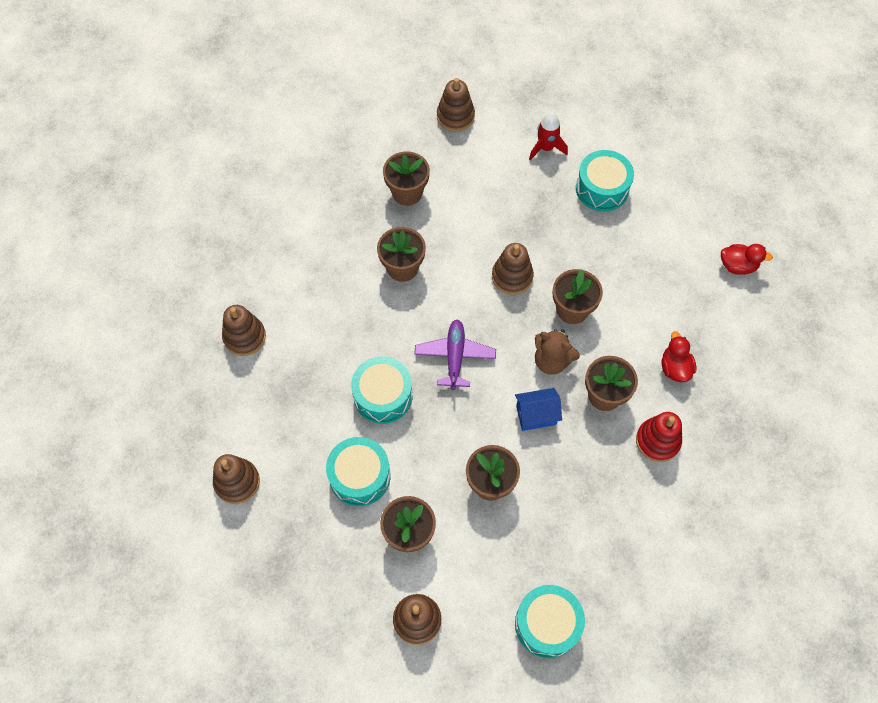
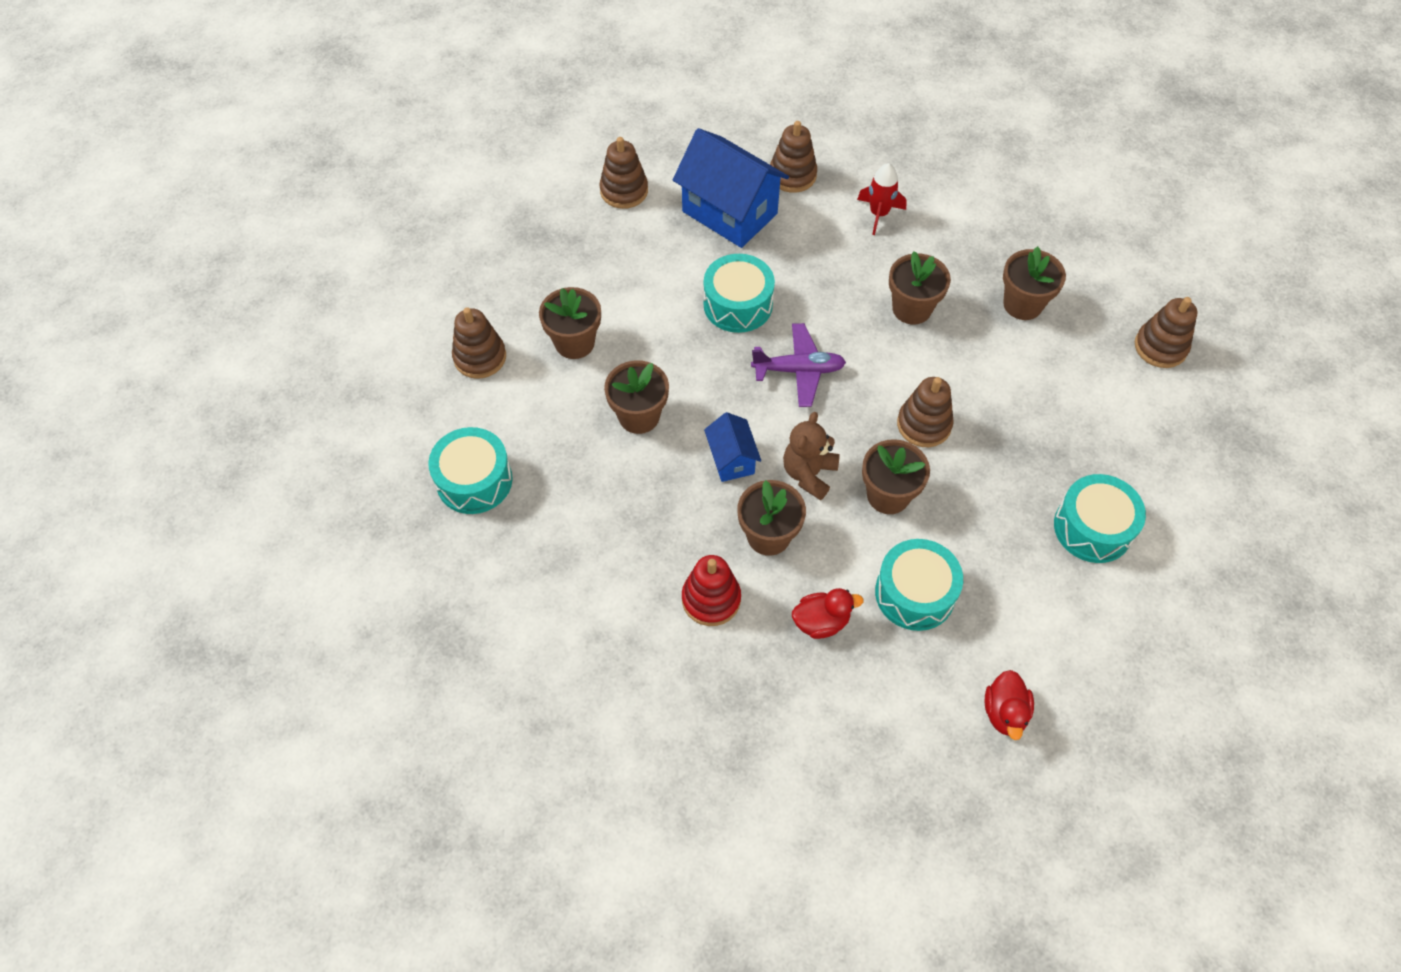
camera: 85 degrees right, 5 degrees down
(279, 392) = (729, 212): none -> blue house
(360, 476) = (638, 292): turquoise drum -> turquoise drum (915, 593)
(546, 148) = (1142, 456): red rocket -> red rocket (879, 214)

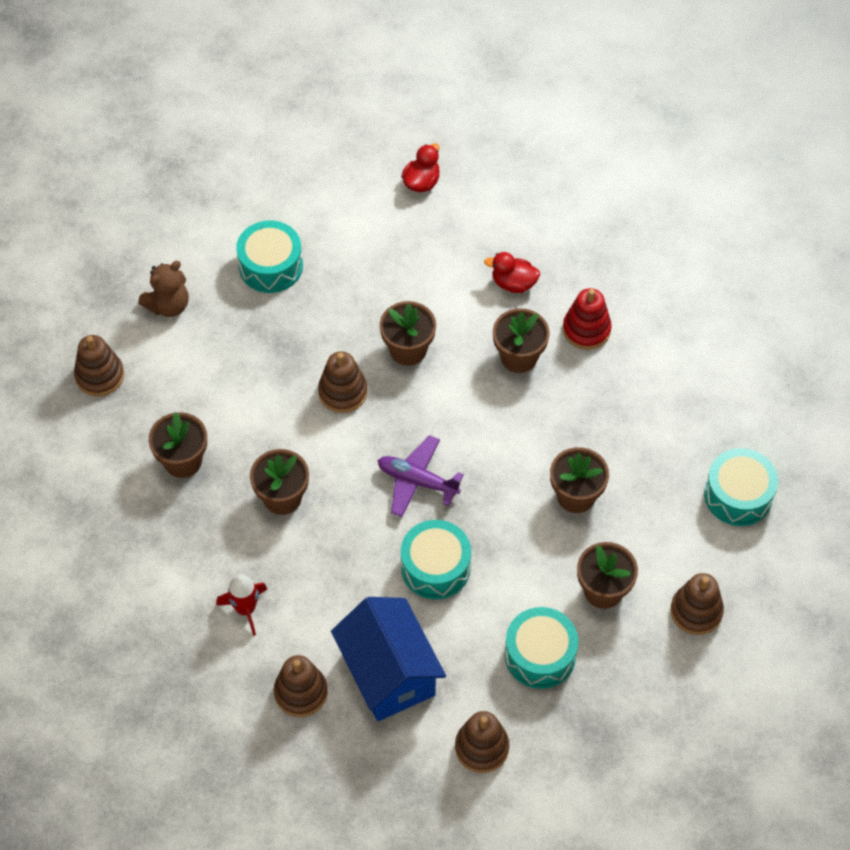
camera: 155 degrees left, 0 degrees up
(732, 459) = (516, 427): blue house -> none
(809, 474) = (460, 390): brown teddy bear -> brown teddy bear (168, 305)
(915, 593) = (433, 275): turquoise drum -> turquoise drum (540, 655)

